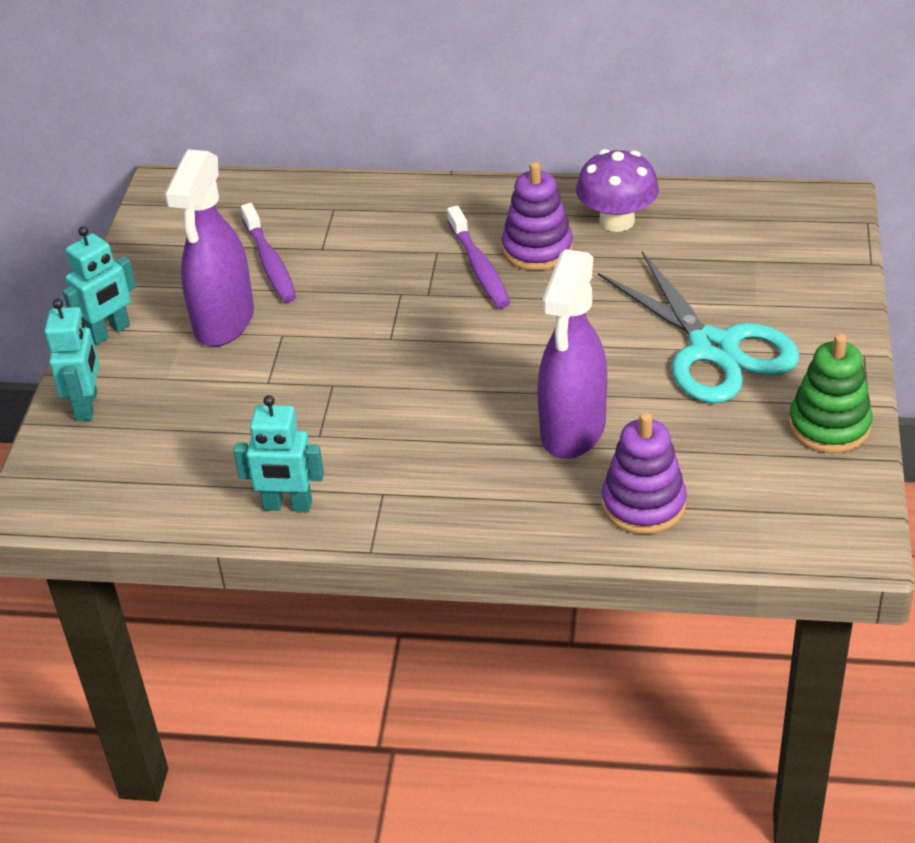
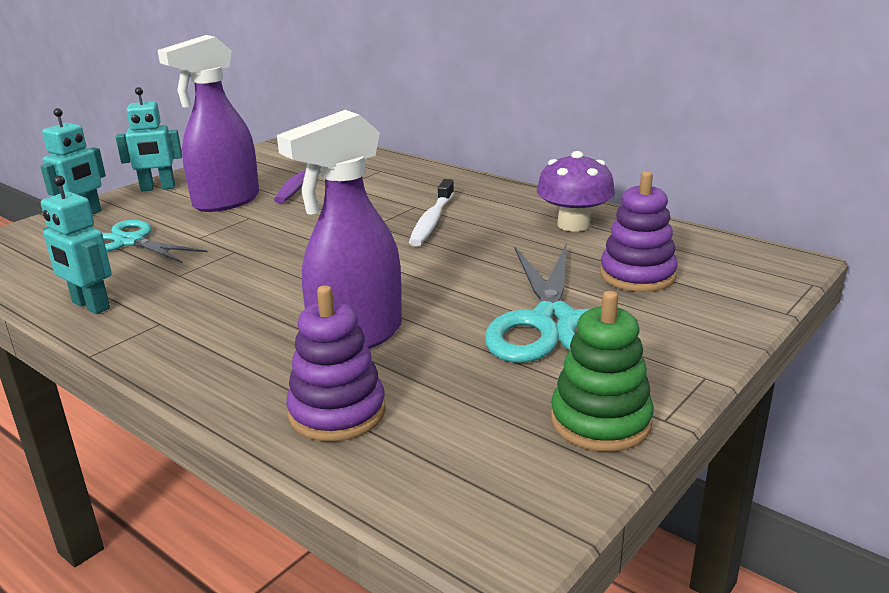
camera: 30 degrees right, 15 degrees down
(202, 418) = (130, 242): none -> turquoise scissors
(479, 267) = (432, 221): purple toothbrush -> white toothbrush
(537, 249) = (488, 223): purple stacking toy -> purple stacking toy (637, 275)

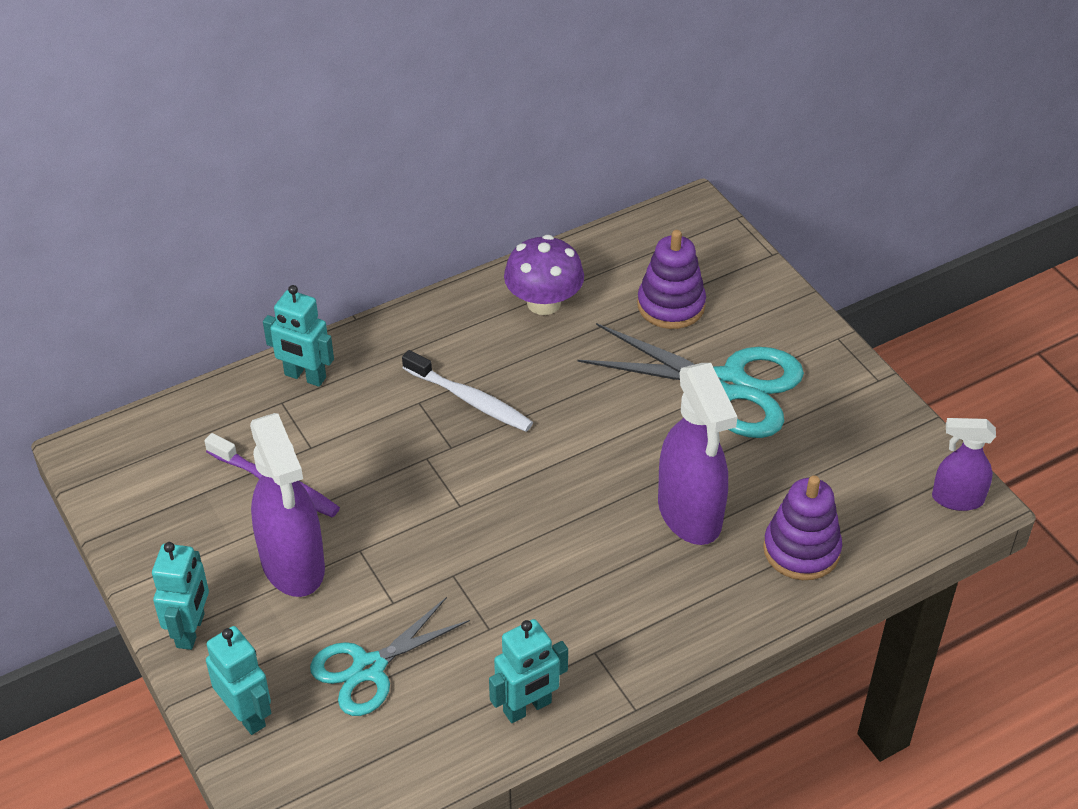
camera: 70 degrees left, 20 degrees up
(410, 171) = (305, 376): none -> turquoise robot
(498, 528) = (956, 499): none -> purple spray bottle
(600, 421) = (868, 412): green stacking toy -> none

